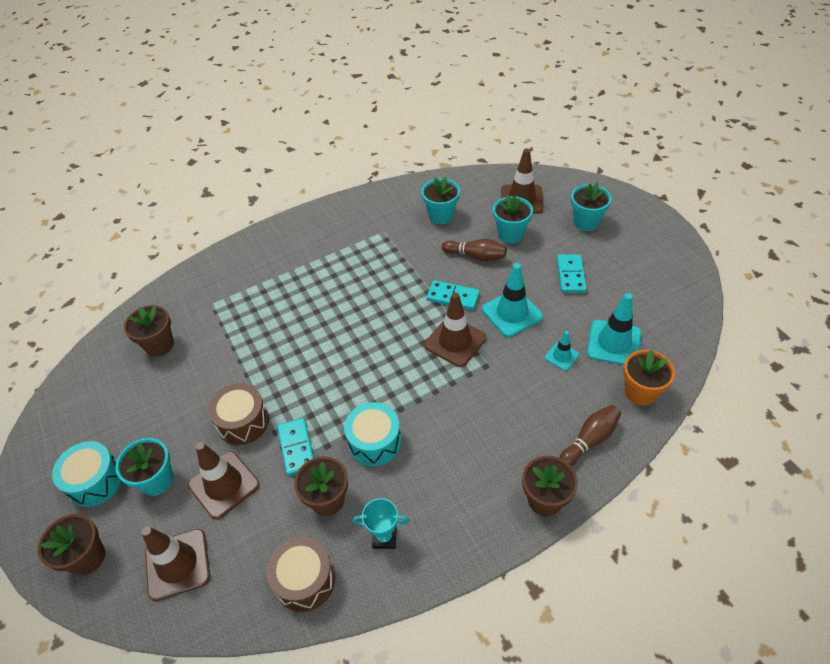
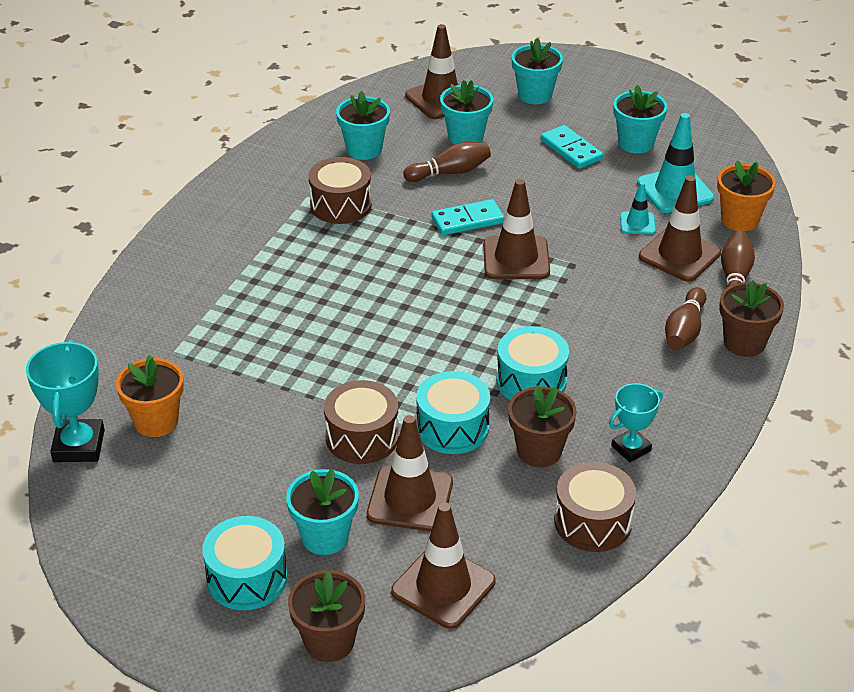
camera: 40 degrees left, 10 degrees down
(112, 338) = (78, 446): none -> turquoise trophy
(159, 345) = (156, 421): brown flower pot -> orange flower pot
(296, 448) = (452, 428): turquoise domino -> turquoise drum
(390, 249) = (341, 205): none -> brown drum
(511, 463) = (684, 330): none -> brown bowling pin
(512, 313) = (547, 208): turquoise traffic cone -> none
(567, 398) = (679, 255): none -> brown traffic cone
(621, 291) = (636, 143): none -> turquoise flower pot

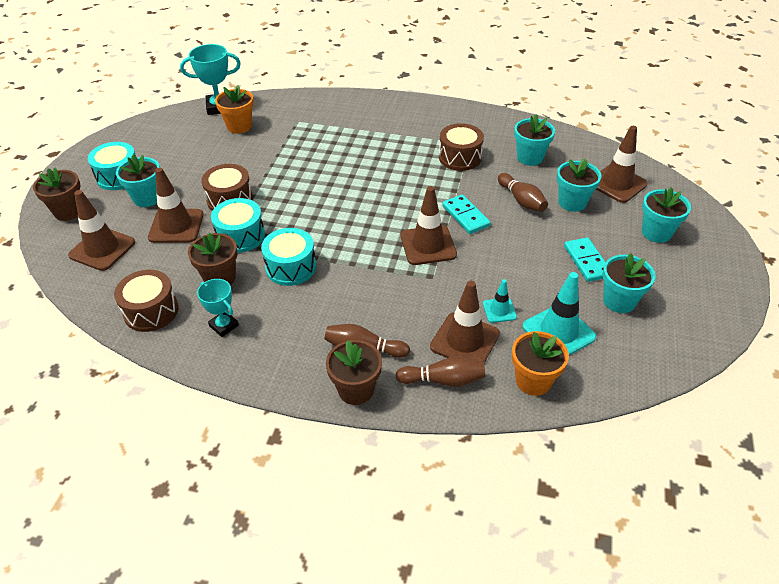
camera: 80 degrees right, 5 degrees up
(571, 150) = (586, 261): turquoise domino -> turquoise domino turned 60 degrees counterclockwise

